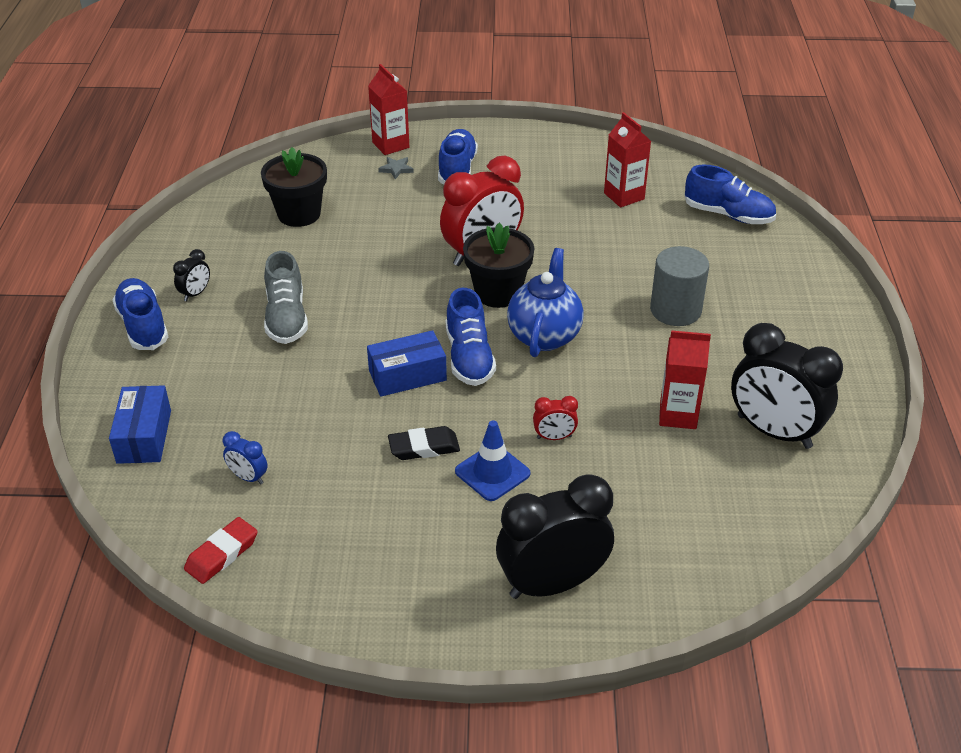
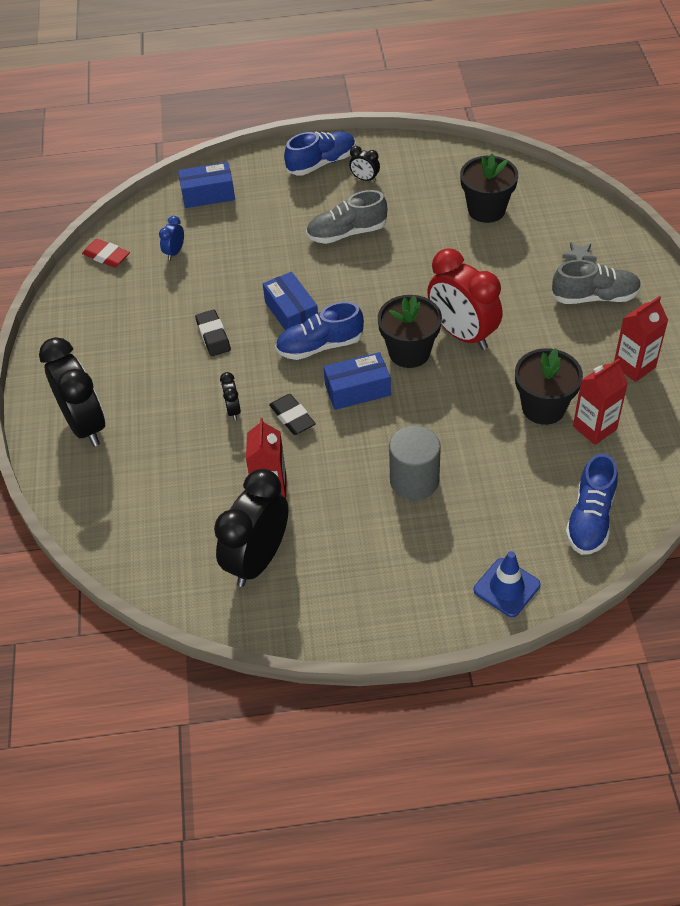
camera: 85 degrees right, 10 degrees up
(390, 145) = (619, 244): red carton -> red carton (634, 366)
(457, 169) = (595, 297): blue shoe -> grey shoe
(492, 472) = (191, 378): blue traffic cone -> blue traffic cone (506, 587)
(544, 335) = (357, 390): blue teapot -> blue box
(554, 437) = (233, 410): red clock -> black clock
(574, 389) = (292, 417): none -> black eraser
(594, 220) = (543, 407): none -> black flower pot

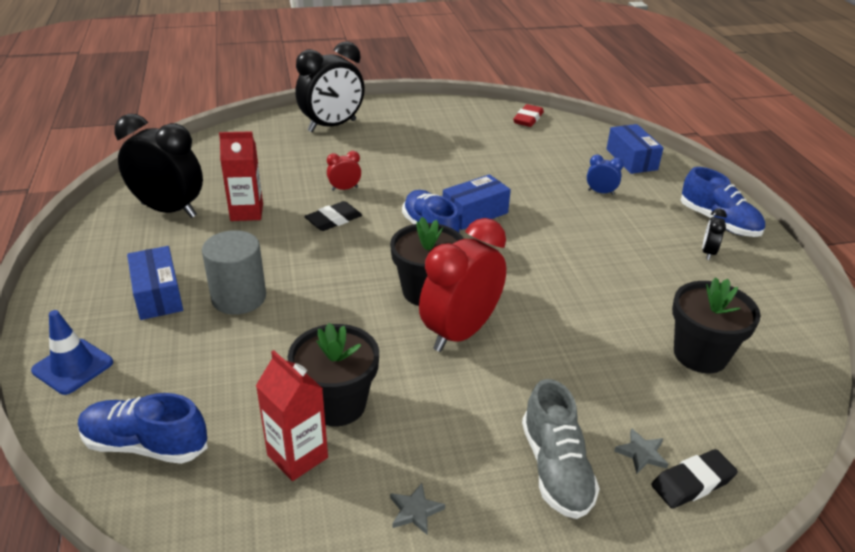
camera: 80 degrees right, 15 degrees down
(175, 252) = (543, 148): blue clock -> blue clock (600, 192)
(213, 336) = (437, 173): black eraser -> black eraser (692, 483)
(233, 410) = (344, 189): black clock -> red clock
(346, 233) = (608, 243): grey shoe -> none
(357, 390) = (369, 257): blue box -> blue box (158, 295)
(634, 366) = (415, 511): red carton -> grey star

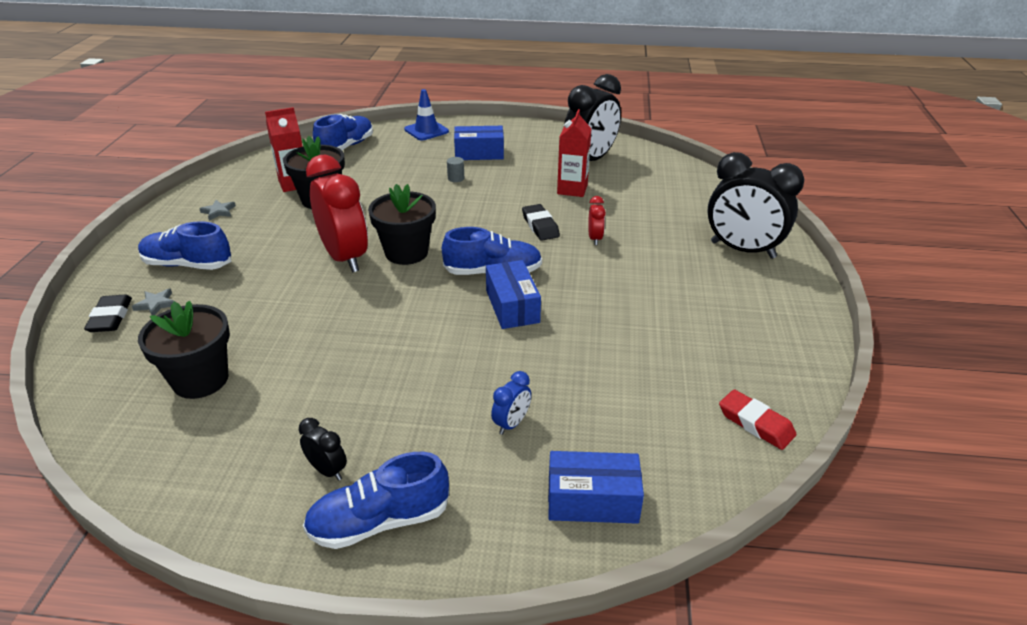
camera: 110 degrees right, 0 degrees up
(239, 298) = (456, 178): grey cylinder -> grey cylinder, size x0.42
(332, 126) = (742, 250): black clock -> black clock turned 45 degrees counterclockwise
(555, 469) = (188, 264): grey shoe -> blue shoe

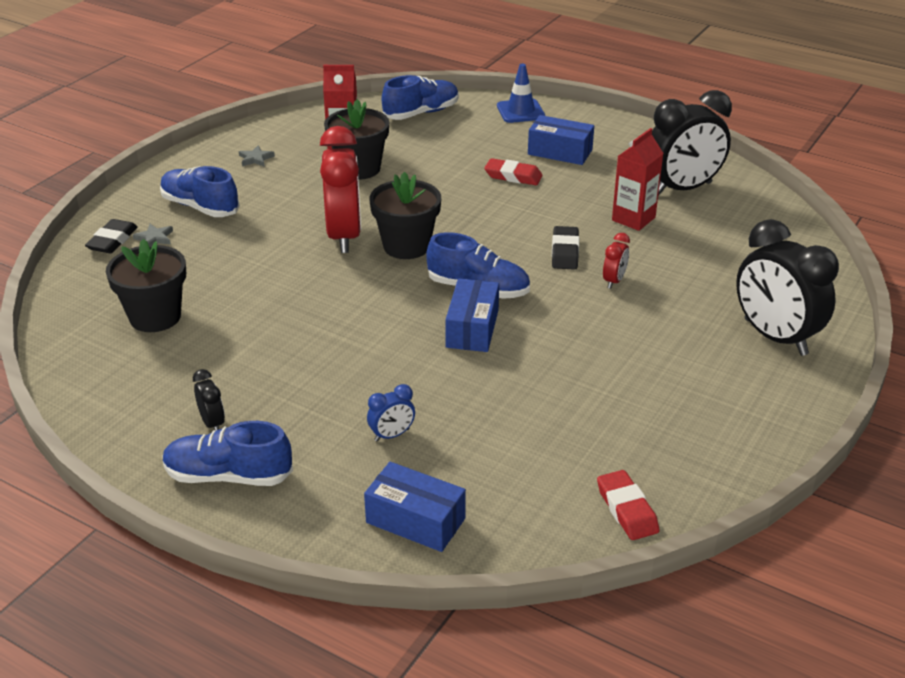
camera: 25 degrees right, 0 degrees up
(456, 178) = (513, 176): grey cylinder -> red eraser

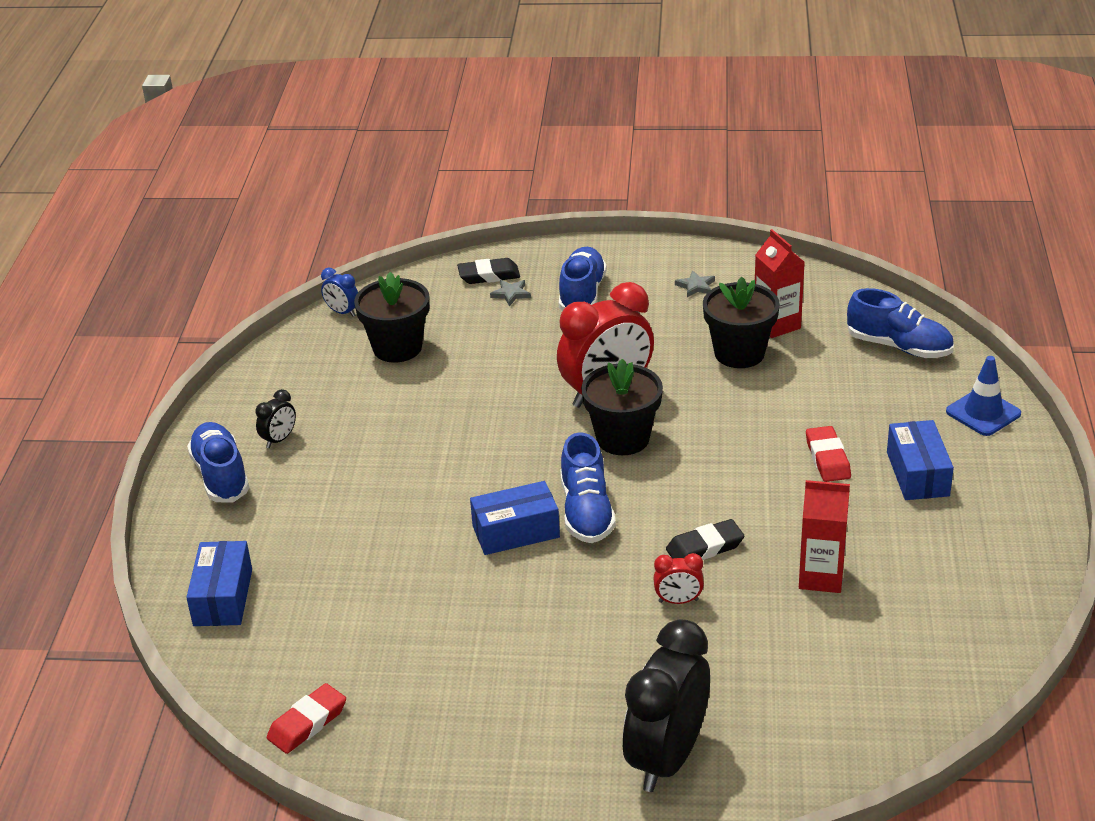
camera: 65 degrees right, 0 degrees up
(392, 435) = (324, 542): blue clock -> blue clock (342, 312)
(682, 189) = (930, 596): black clock -> none

